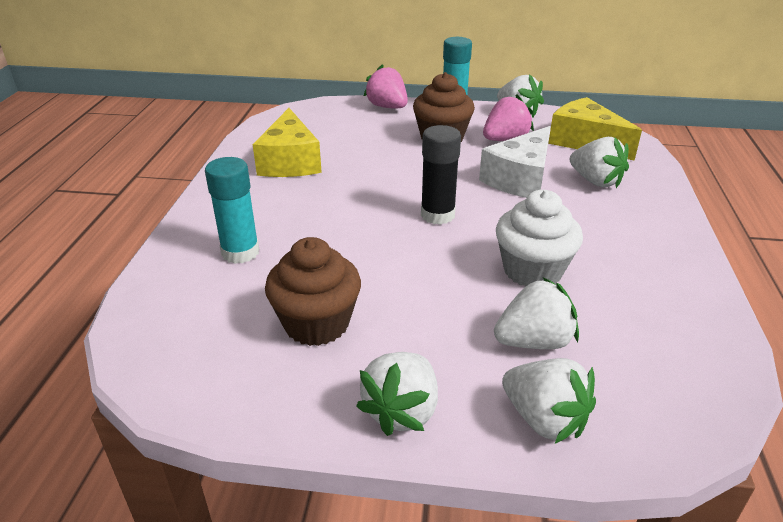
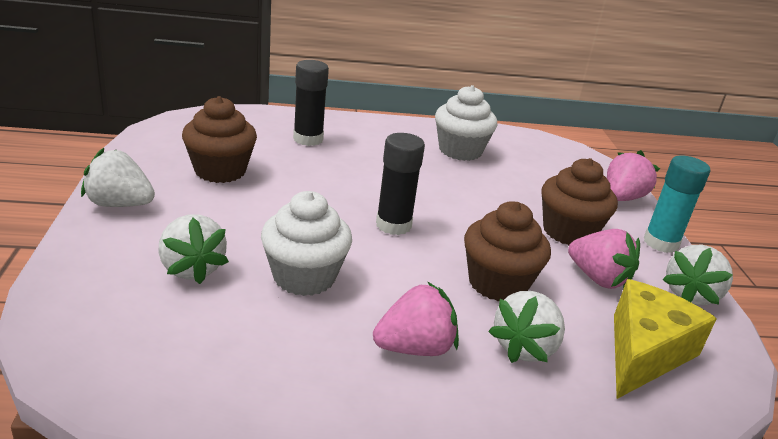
camera: 75 degrees right, 5 degrees down
(240, 252) = (308, 139): turquoise glue stick -> black glue stick
(290, 161) = (460, 150): yellow cheese -> white cupcake
(520, 179) = (497, 283): white cheese -> brown cupcake
(544, 419) = (94, 266): white strawberry -> none
(612, 225) = (415, 348): none -> pink strawberry

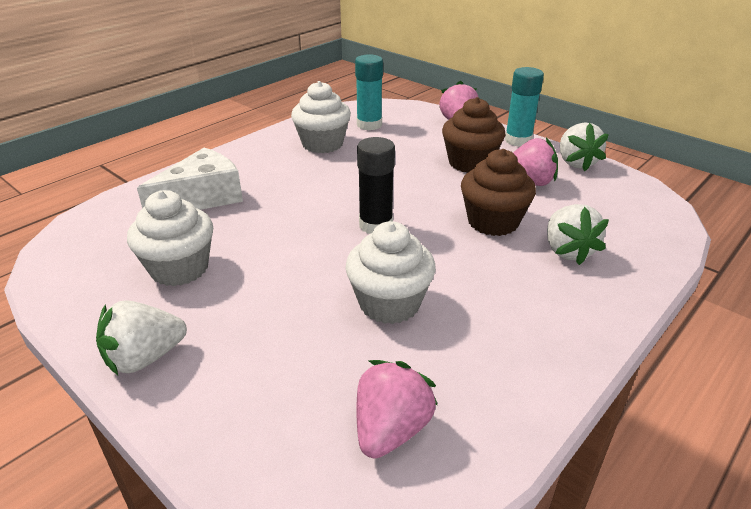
camera: 40 degrees left, 5 degrees up
(192, 268) = (306, 360): white strawberry -> none
(220, 171) = (179, 268): brown cupcake -> white cupcake
(308, 139) = (202, 198): black glue stick -> white cheese
(415, 348) = (526, 297): pink strawberry -> pink strawberry (391, 429)
(529, 157) = (369, 125): none -> turquoise glue stick
(644, 352) = (611, 211): yellow cheese -> none

